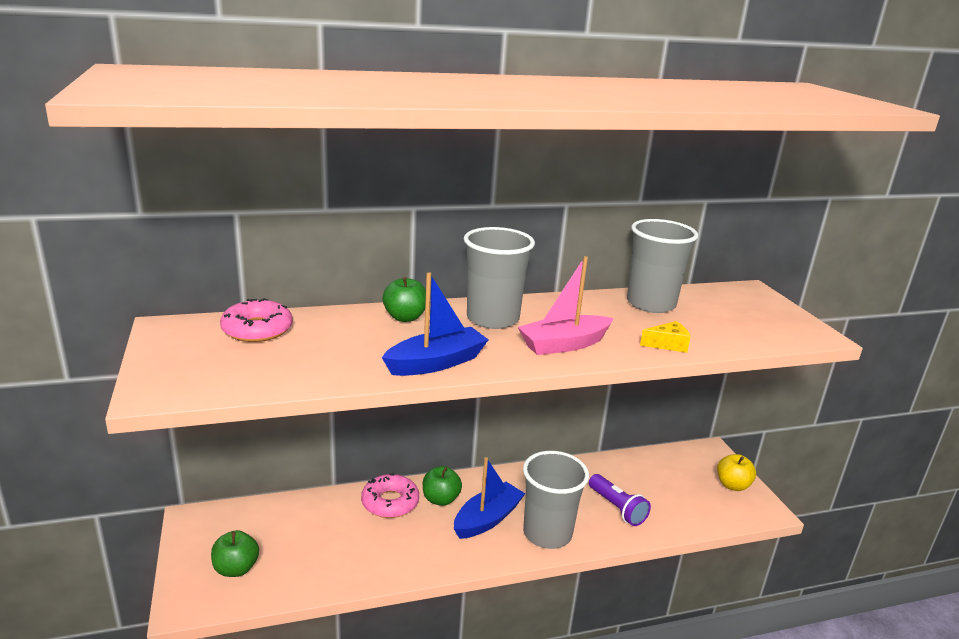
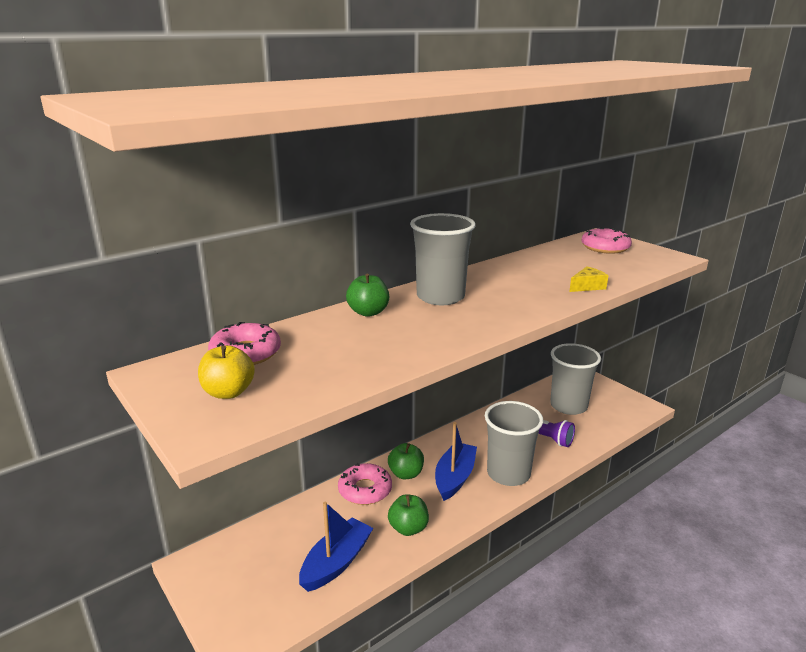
camera: 20 degrees left, 0 degrees up
(236, 569) = (265, 595): green apple -> green apple (408, 528)
(436, 363) = (433, 342): blue boat -> blue boat (336, 562)
(564, 344) = (515, 304): pink boat -> none
(651, 304) = (544, 260): grey cup -> grey cup (568, 406)
(732, 485) = (611, 396): yellow apple -> yellow apple (228, 392)
(741, 305) = (605, 247): none -> pink donut

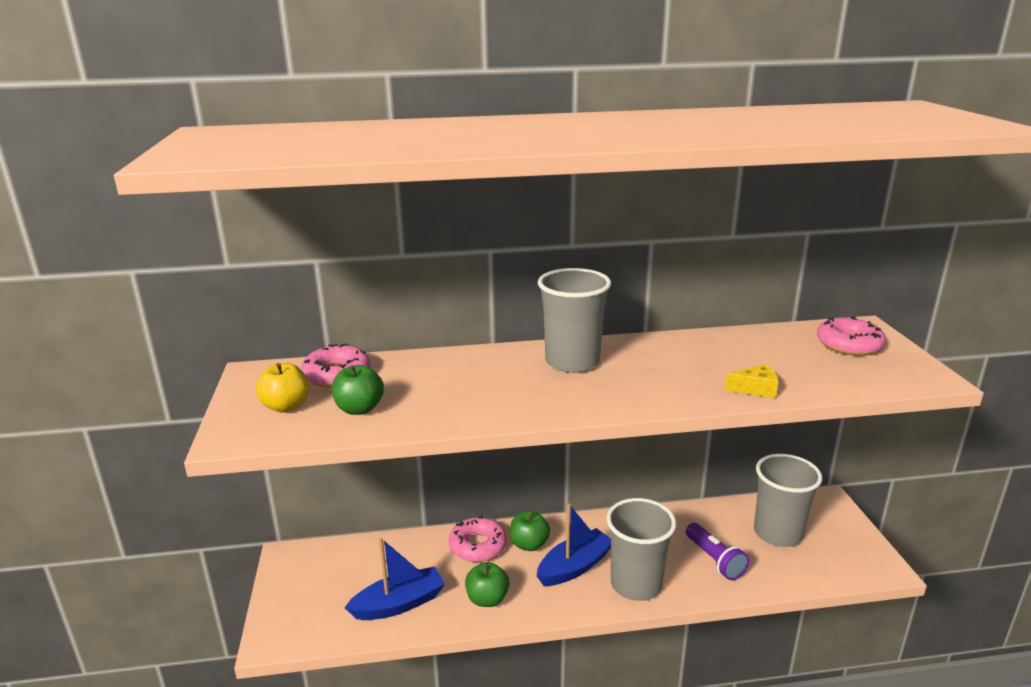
camera: 30 degrees right, 0 degrees up
(368, 312) = (483, 361): green apple -> green apple (359, 409)

